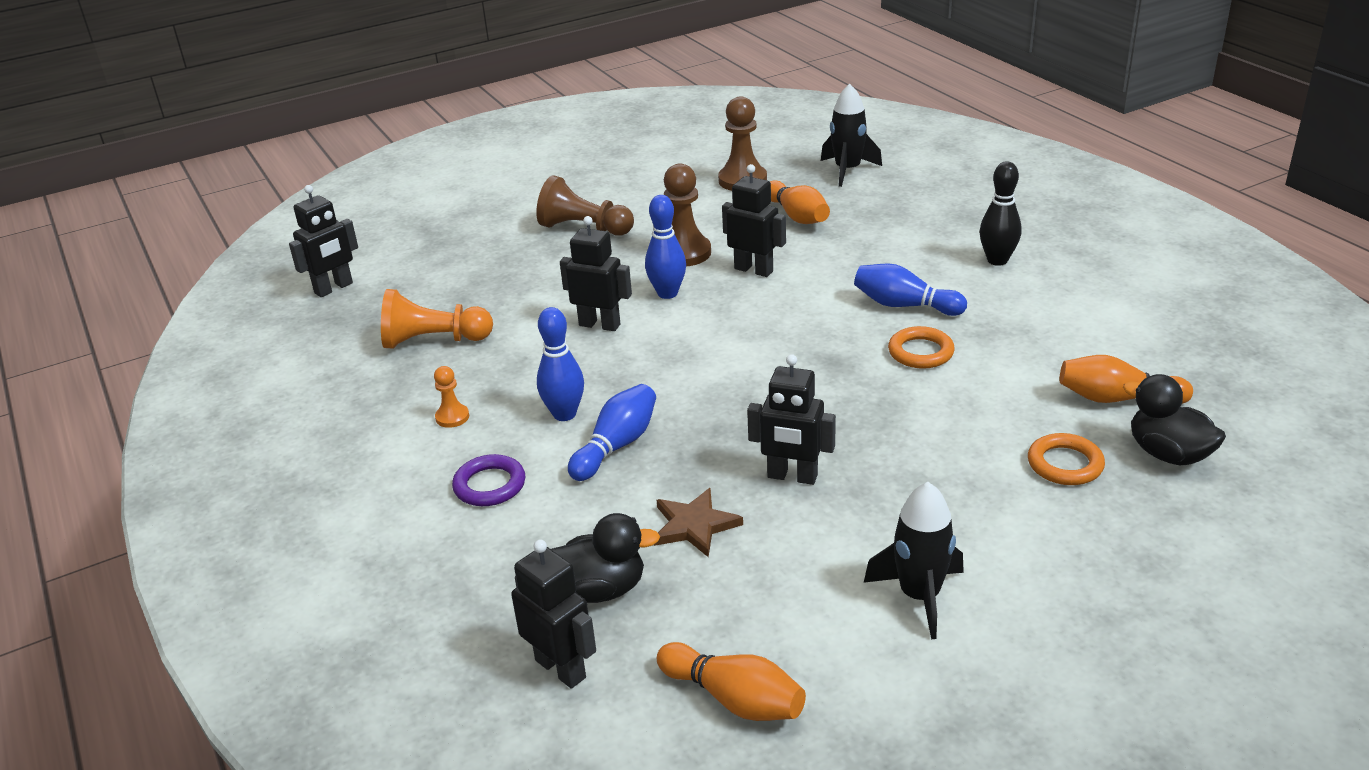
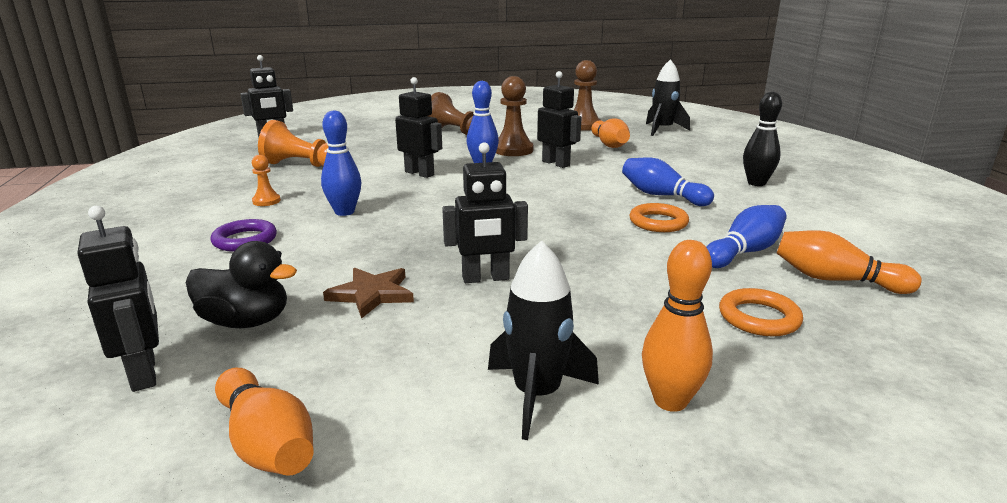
camera: 15 degrees right, 10 degrees down
(616, 446) = (362, 235): blue bowling pin -> blue bowling pin (744, 252)
(792, 477) = (485, 278): black robot -> black robot turned 45 degrees counterclockwise
(1027, 573) = (670, 401): none -> orange bowling pin
(1168, 454) = (880, 331): black duck -> none

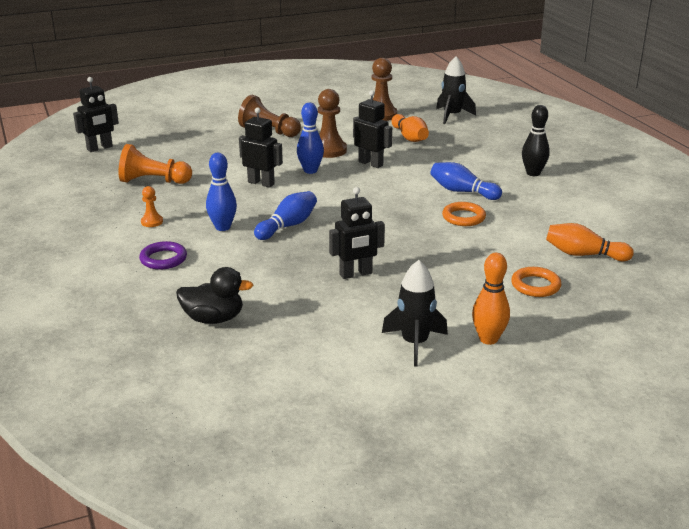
camera: 10 degrees left, 5 degrees up
(144, 373) = (176, 355): black robot -> none
(267, 443) = (278, 382): orange bowling pin -> none
(372, 294) = (284, 292): brown star -> none
(744, 252) = (525, 238): blue bowling pin -> blue bowling pin (288, 226)

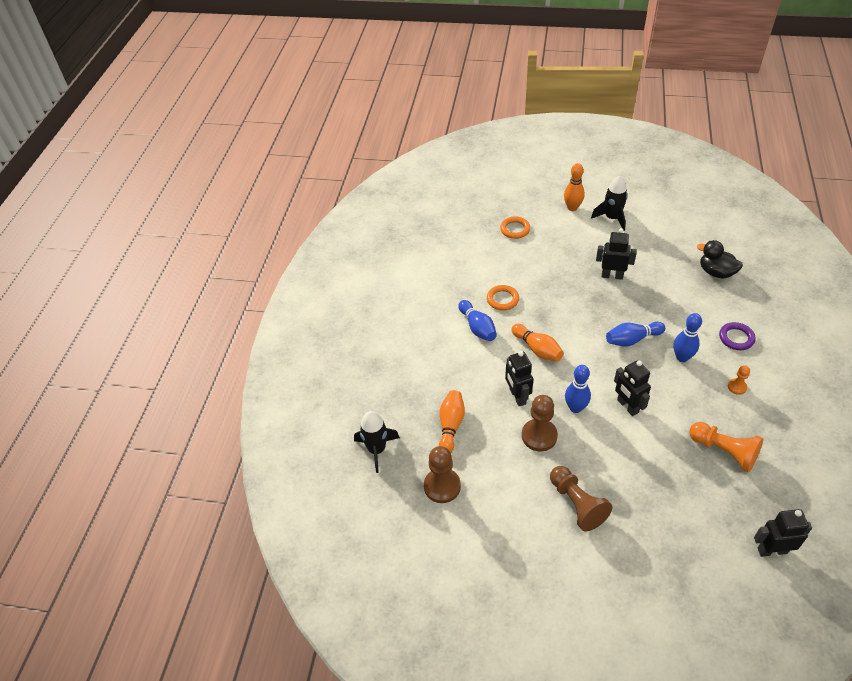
camera: 145 degrees left, 20 degrees up
(533, 173) = (405, 327): black bowling pin -> none
(584, 255) = (463, 240): orange bowling pin -> orange bowling pin (537, 349)

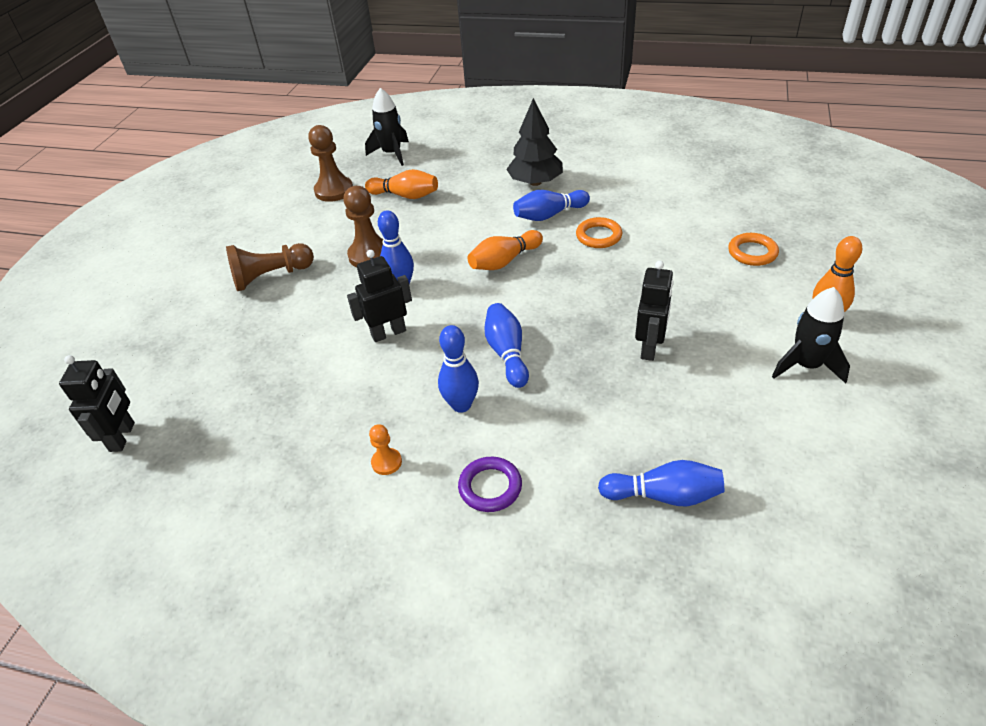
camera: 95 degrees right, 5 degrees down
(431, 338) = (535, 182): none -> black tree
(517, 396) = (431, 241): black robot -> none
(716, 272) = (663, 495): black duck -> blue bowling pin
(724, 451) = (281, 420): orange pawn -> none

